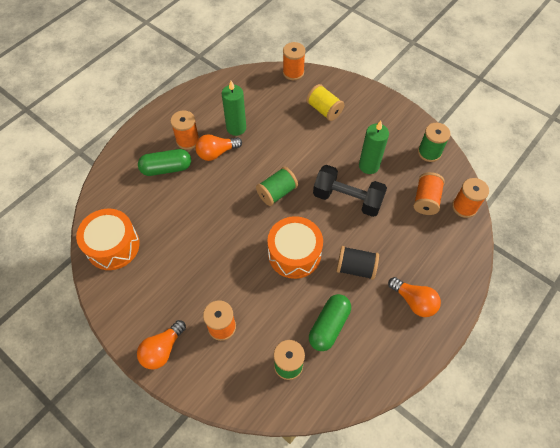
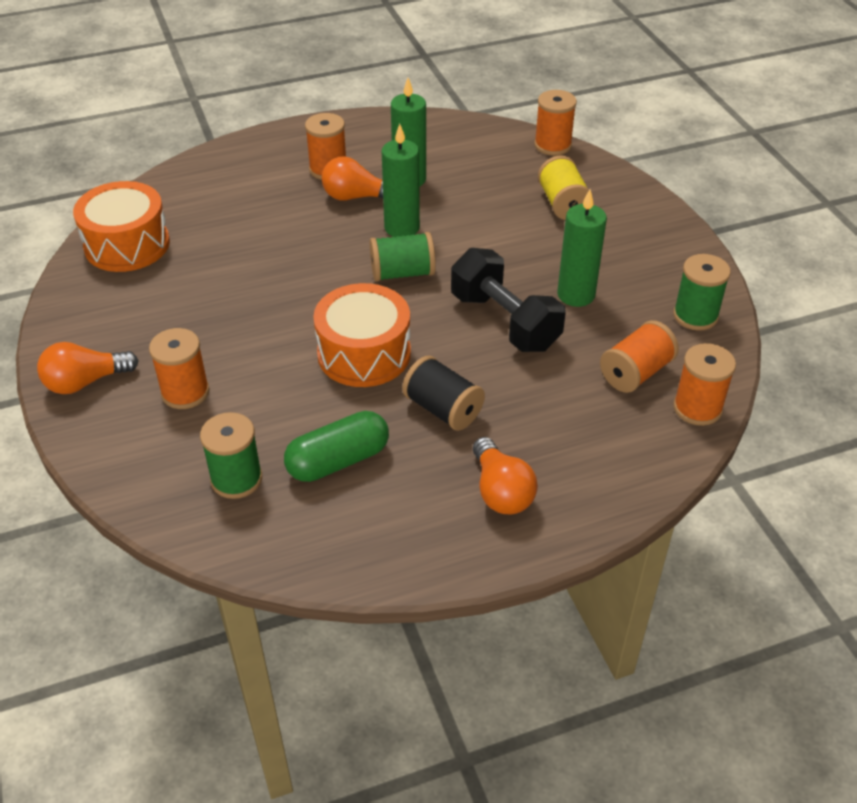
camera: 30 degrees right, 15 degrees down
(166, 168) = (272, 189): green capsule -> none
(255, 163) = (402, 228): none -> green candle

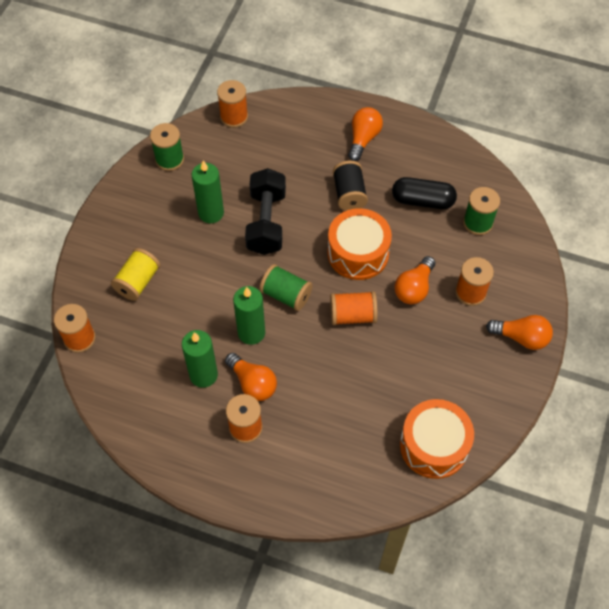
camera: 140 degrees left, 15 degrees up
(261, 357) = (414, 288): none -> orange light bulb
(338, 460) = (422, 201): green capsule -> black capsule
(635, 373) = (238, 151): orange spool -> orange spool (352, 315)

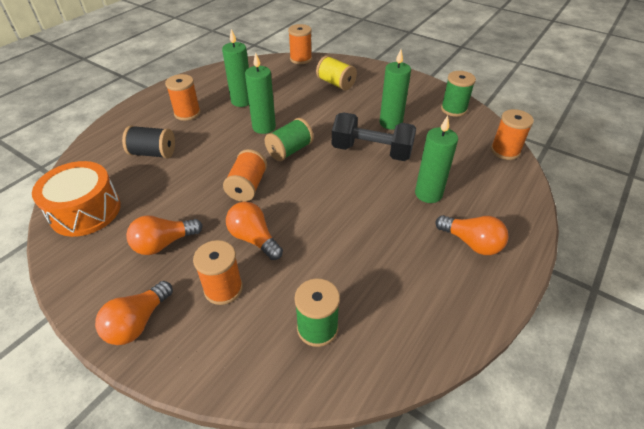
camera: 105 degrees right, 15 degrees down
(253, 383) = (219, 121): orange light bulb -> orange light bulb (164, 243)
(315, 171) = (428, 194): none -> green candle
(349, 194) = (392, 214): black spool -> black spool (153, 153)
(358, 253) = (315, 205): orange drum -> none
(422, 201) = (367, 277): black capsule -> none

